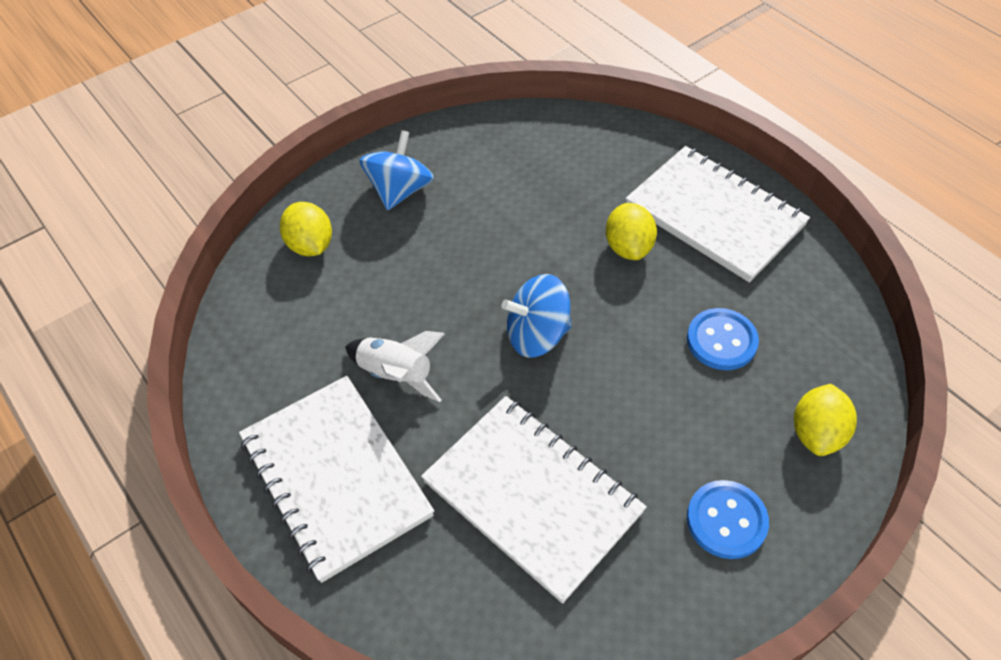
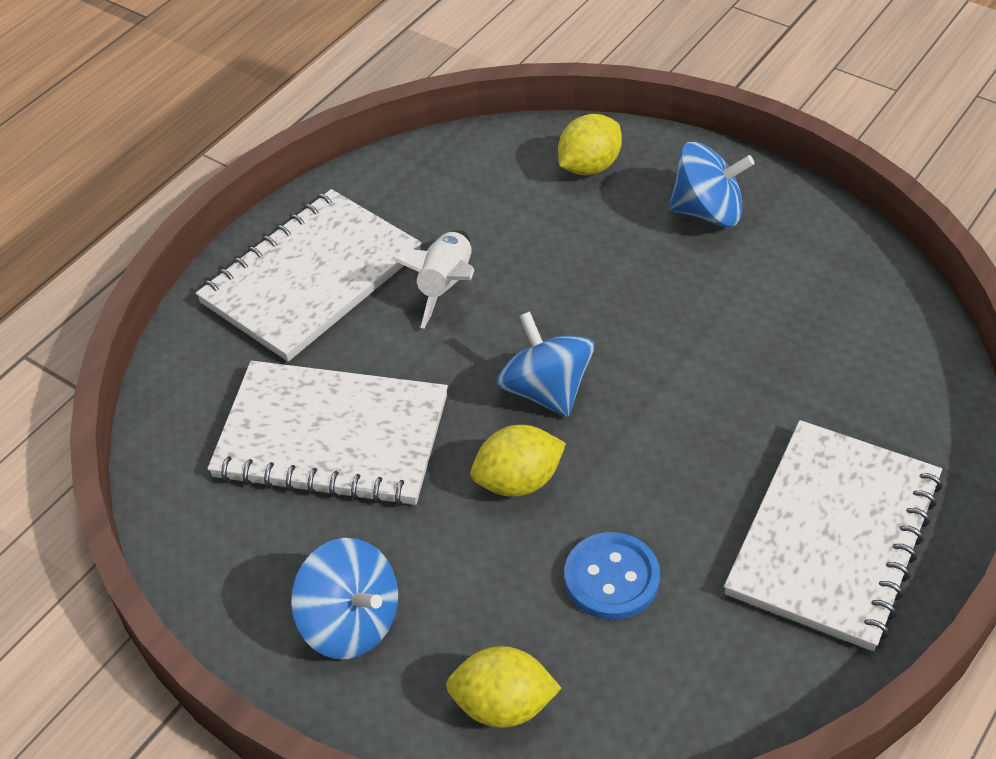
camera: 75 degrees right, 5 degrees down
(532, 497) = (332, 437): white notebook -> white notebook turned 75 degrees clockwise
(628, 247) = (725, 450): yellow lemon -> yellow lemon (518, 481)
(726, 520) = (351, 622): blue button -> blue spinning top

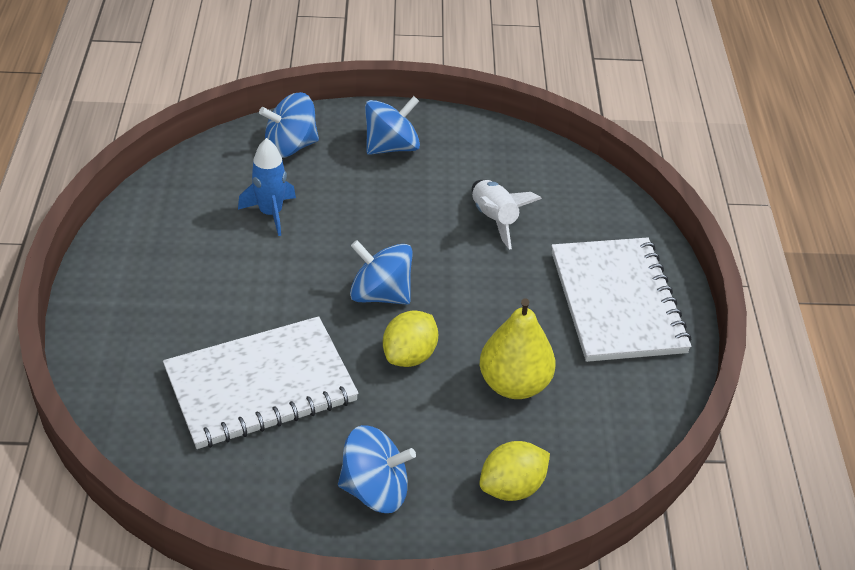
camera: 40 degrees left, 5 degrees down
(311, 278) = (153, 291): white notebook -> none
(445, 286) = (257, 258): white rocket -> white rocket (495, 220)
(503, 239) = (270, 213): none -> blue rocket
(589, 166) = (290, 147): yellow lemon -> blue spinning top
(611, 578) = (514, 384): blue button -> yellow pear

